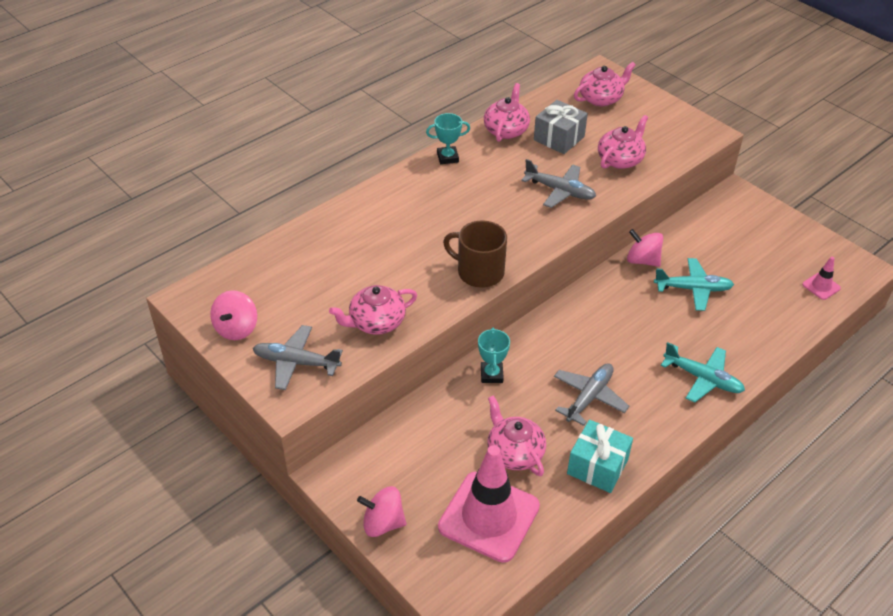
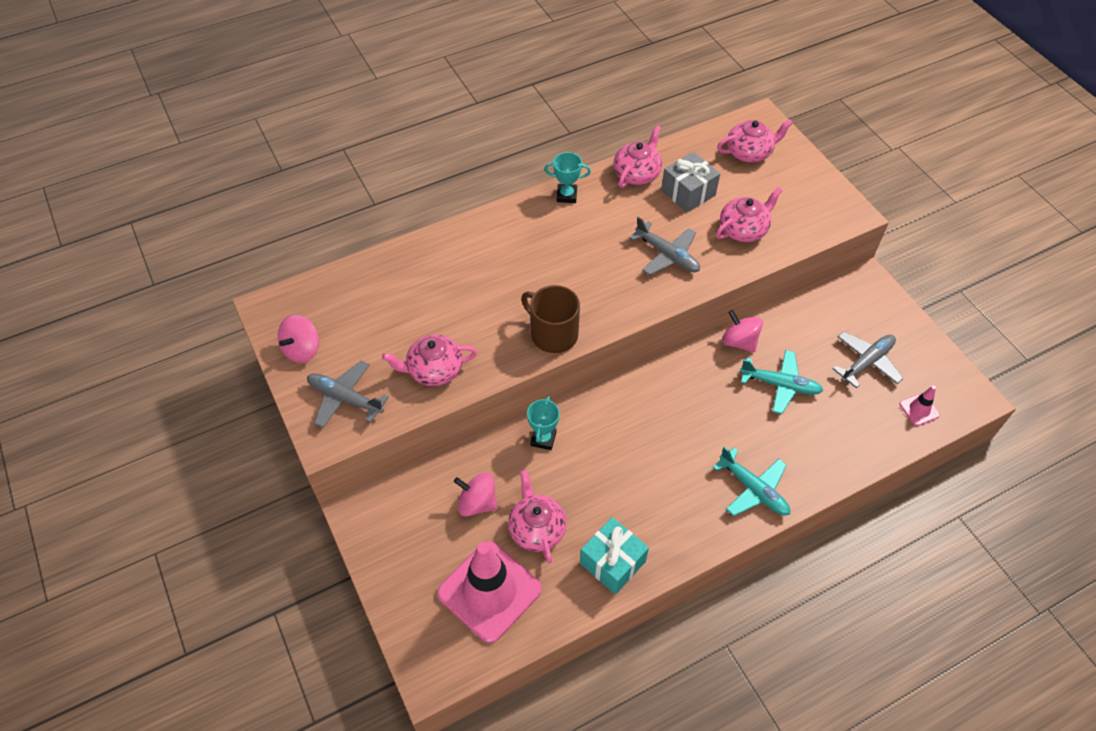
camera: 15 degrees right, 10 degrees up
(383, 523) = (389, 574): pink spinning top -> pink spinning top (477, 503)
(589, 397) = (631, 485): grey plane -> grey plane (866, 362)

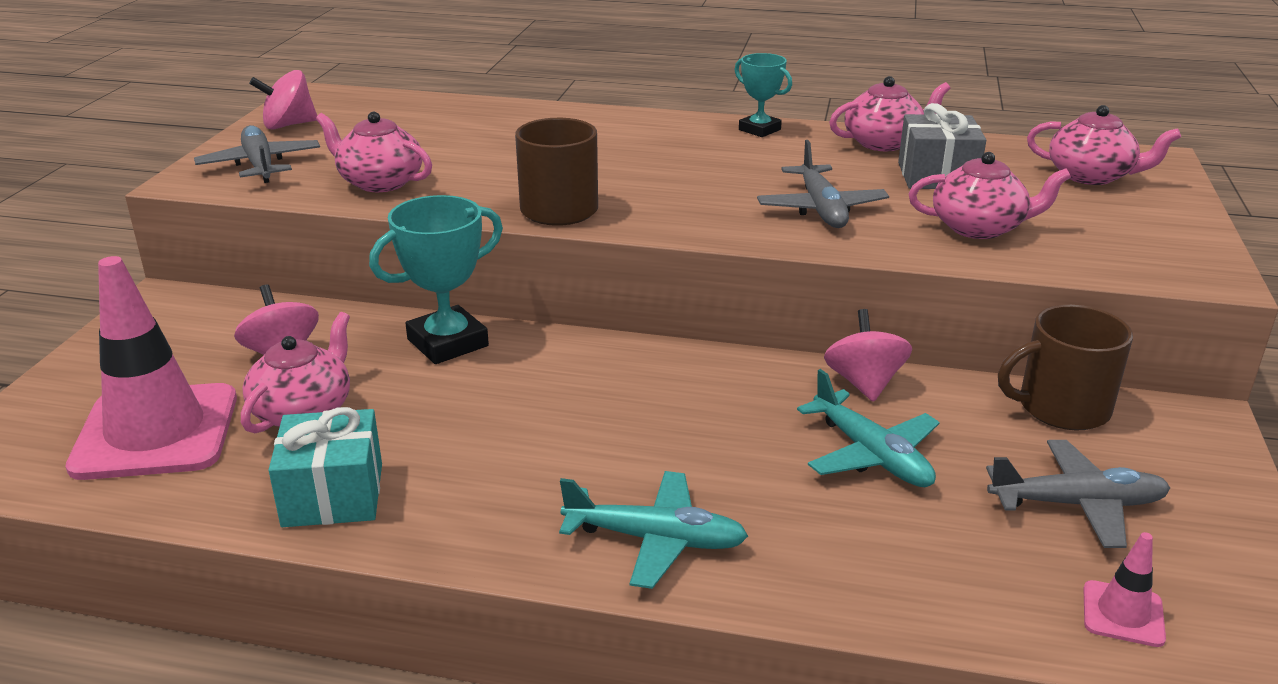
camera: 40 degrees right, 25 degrees down
(543, 439) = (447, 343): turquoise trophy -> turquoise trophy, size x1.64
(753, 489) = (655, 540): turquoise plane -> turquoise plane turned 75 degrees counterclockwise
(819, 307) = (1061, 408): none -> brown mug

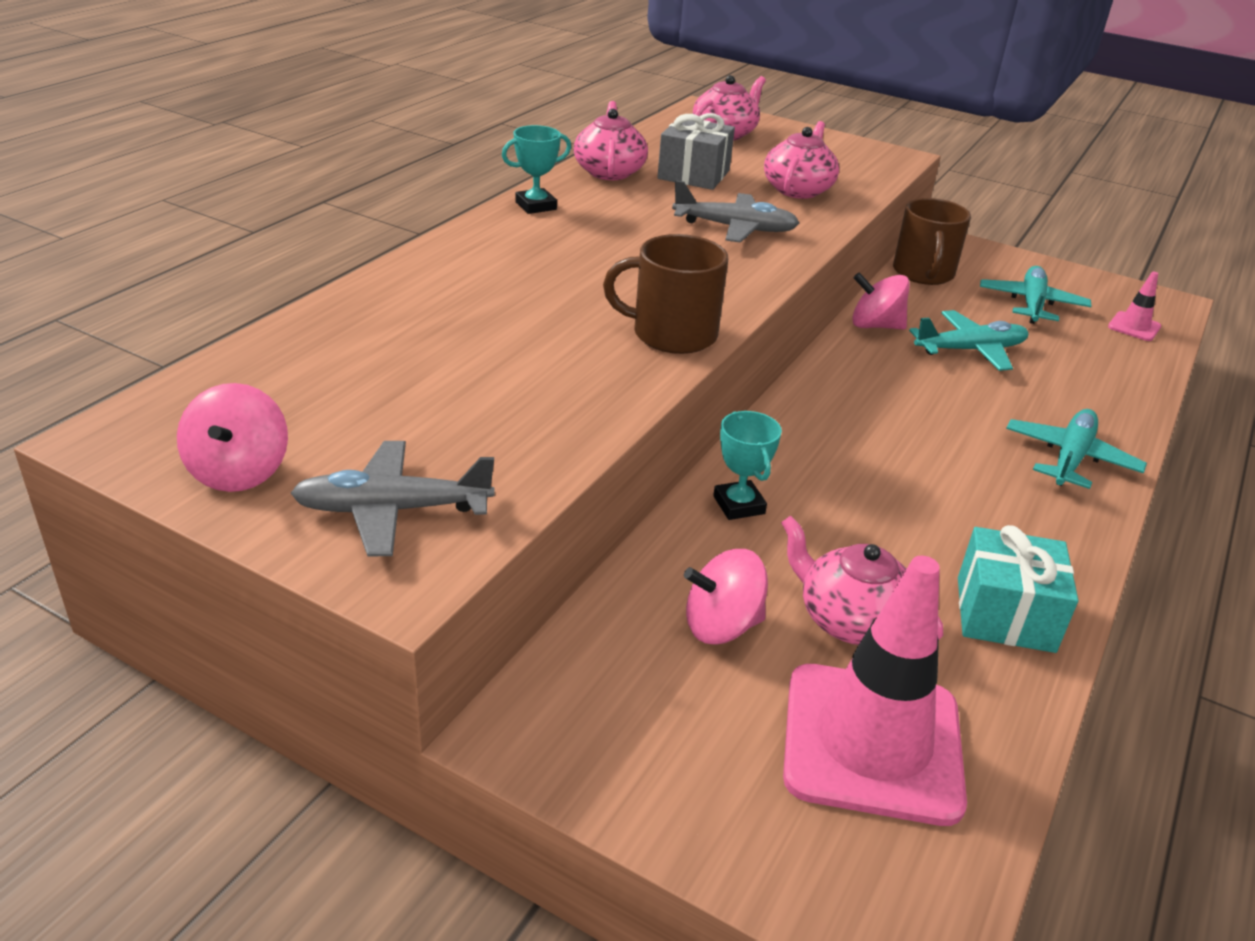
camera: 75 degrees left, 5 degrees up
(380, 182) = (526, 424): pink teapot -> none
(447, 343) = (738, 505): turquoise trophy -> turquoise trophy, size x0.61
(1077, 504) = (1031, 304): grey plane -> turquoise plane

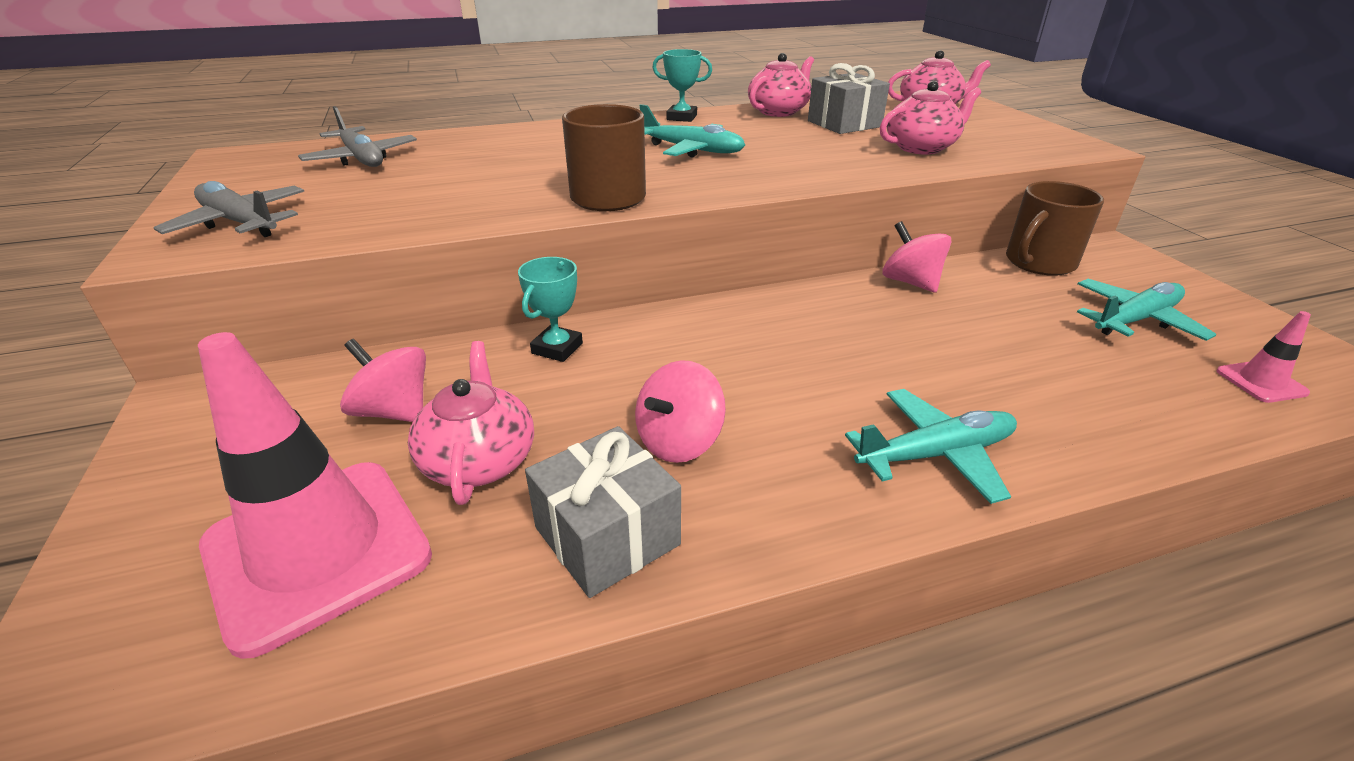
camera: 45 degrees right, 0 degrees up
(239, 472) = (233, 184): pink spinning top -> pink spinning top (679, 441)
(735, 228) = (805, 157): grey plane -> grey plane (362, 159)
(970, 350) = (982, 330): turquoise plane -> turquoise plane (692, 150)
(1005, 614) = (607, 536): turquoise gift -> grey gift

